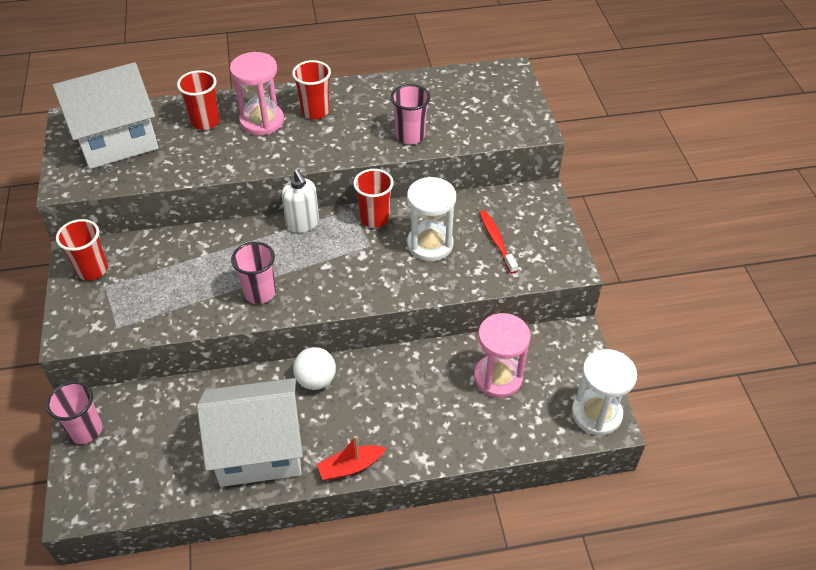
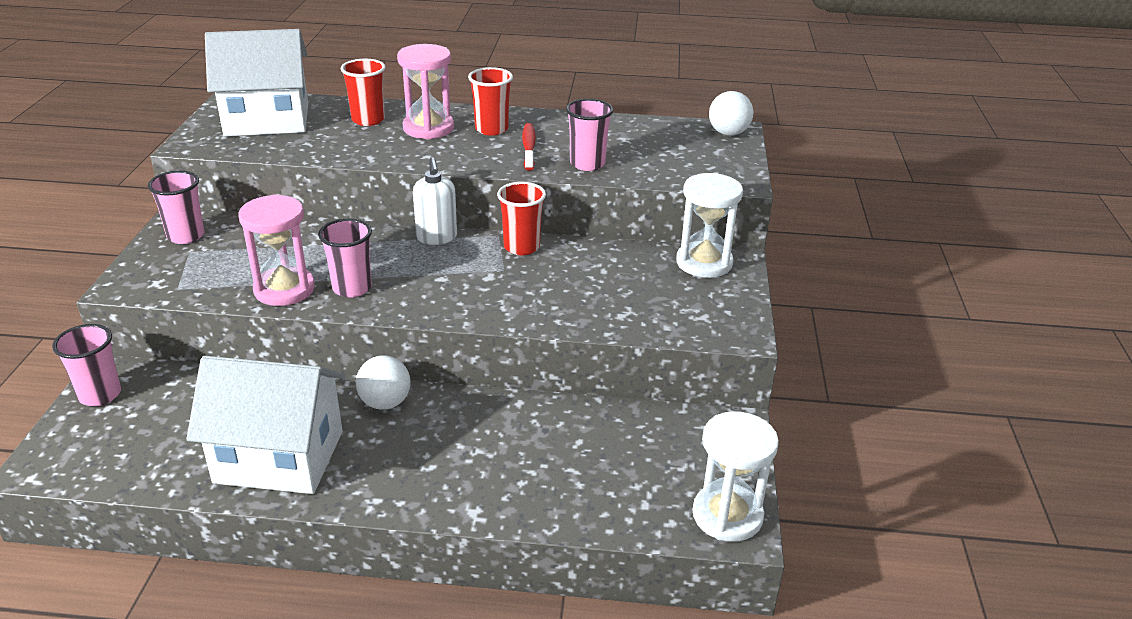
camera: 15 degrees right, 15 degrees down
(92, 270) = (186, 236): red cup -> pink cup
(350, 467) = (378, 500): red boat -> none
(430, 244) = (574, 281): white hourglass -> white hourglass (704, 263)
(496, 241) = (658, 292): red toothbrush -> red toothbrush (529, 147)
(498, 377) = (611, 448): pink hourglass -> pink hourglass (284, 289)
(506, 76) = (728, 133): none -> white ball

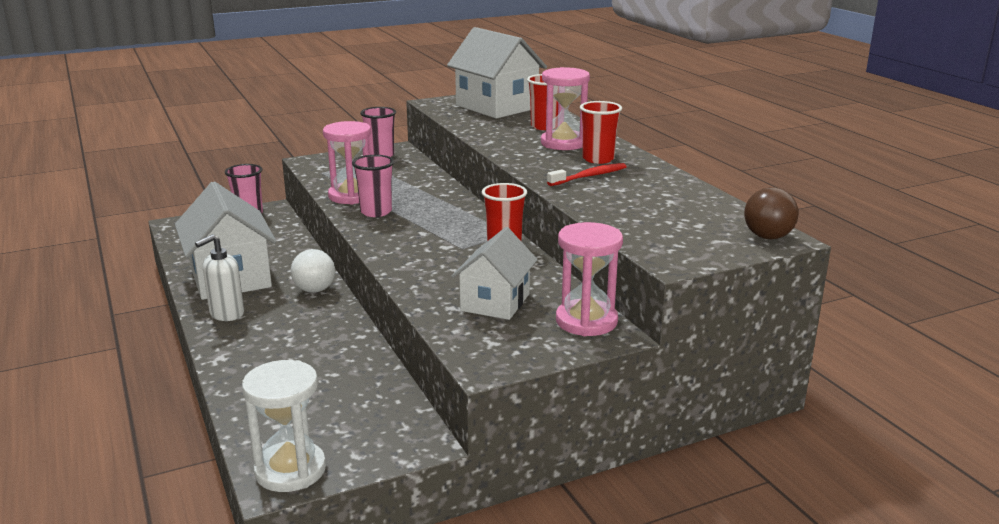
camera: 60 degrees right, 10 degrees down
(437, 237) = (476, 215): white soap dispenser -> white soap dispenser (226, 314)
(587, 164) = (596, 200): pink cup -> none
(633, 291) = (495, 302): none -> white house
(704, 263) = (586, 321): white hourglass -> pink hourglass
(728, 133) = (768, 237): white ball -> brown ball

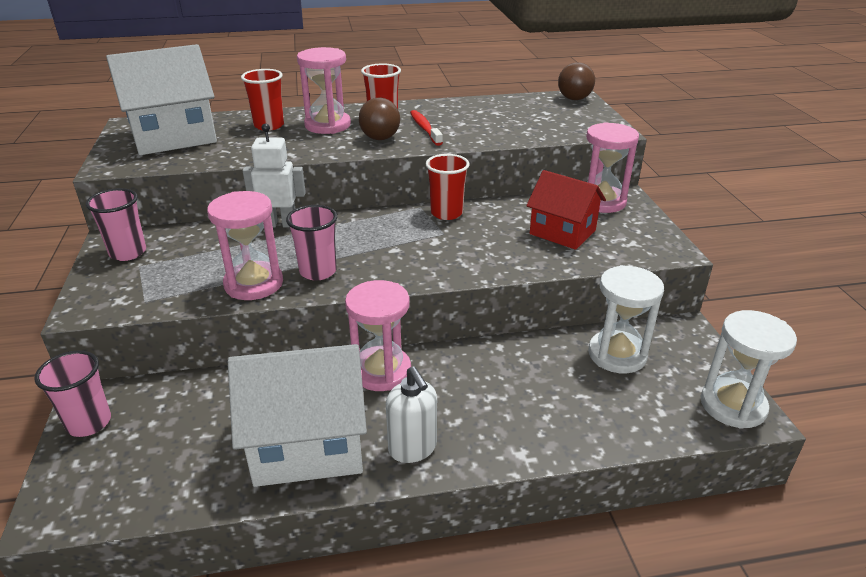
camera: 75 degrees left, 10 degrees up
(314, 290) = (381, 371): white ball -> pink hourglass
(363, 398) = (617, 354): none -> white hourglass
(445, 188) = (280, 224): none -> white robot
(495, 302) = (562, 232): white house -> red house
(548, 163) = (380, 138): none -> brown ball

